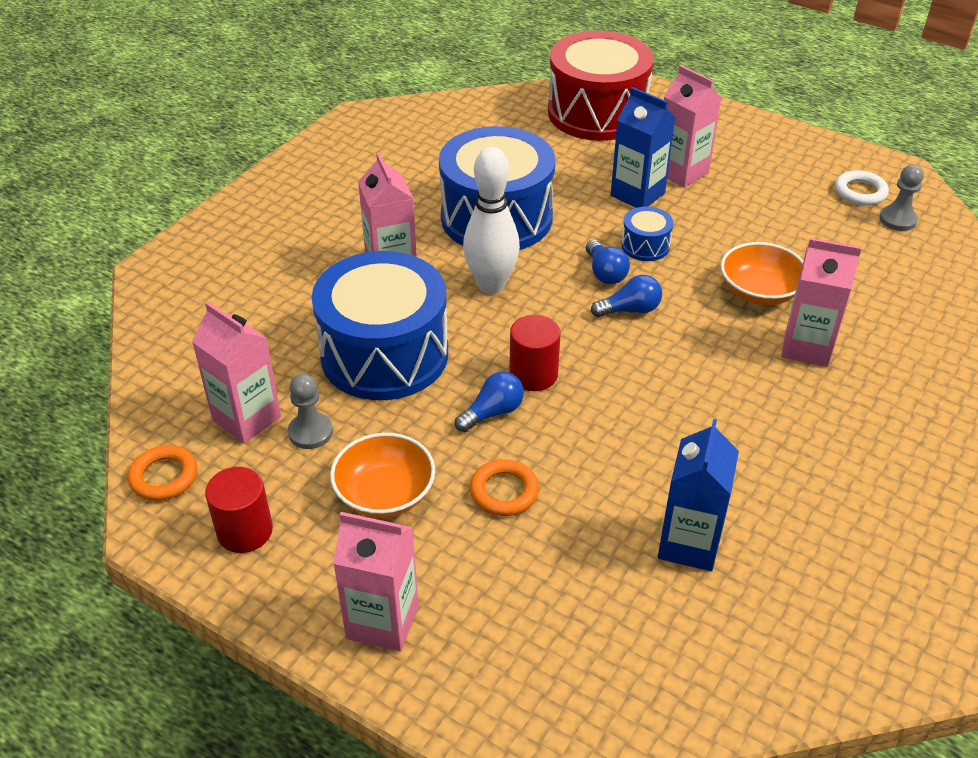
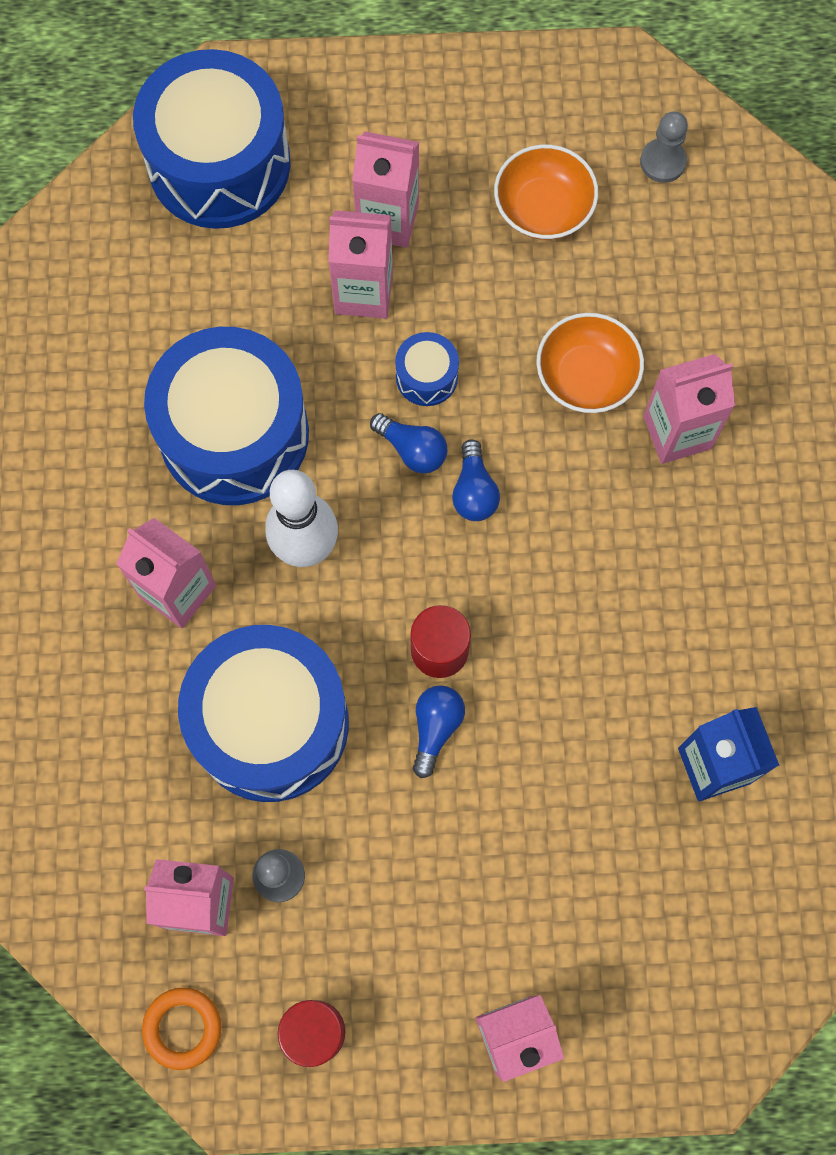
camera: 35 degrees left, 30 degrees up
(385, 494) = (409, 898): orange bowl -> orange bowl (543, 208)
(504, 491) = (515, 819): orange ring -> none
(597, 113) = (219, 164): red drum -> blue drum
(630, 310) = (474, 491): blue light bulb -> blue light bulb turned 135 degrees clockwise
(637, 194) = (363, 292): blue carton -> pink carton
(860, 192) = (600, 135): white ring -> none

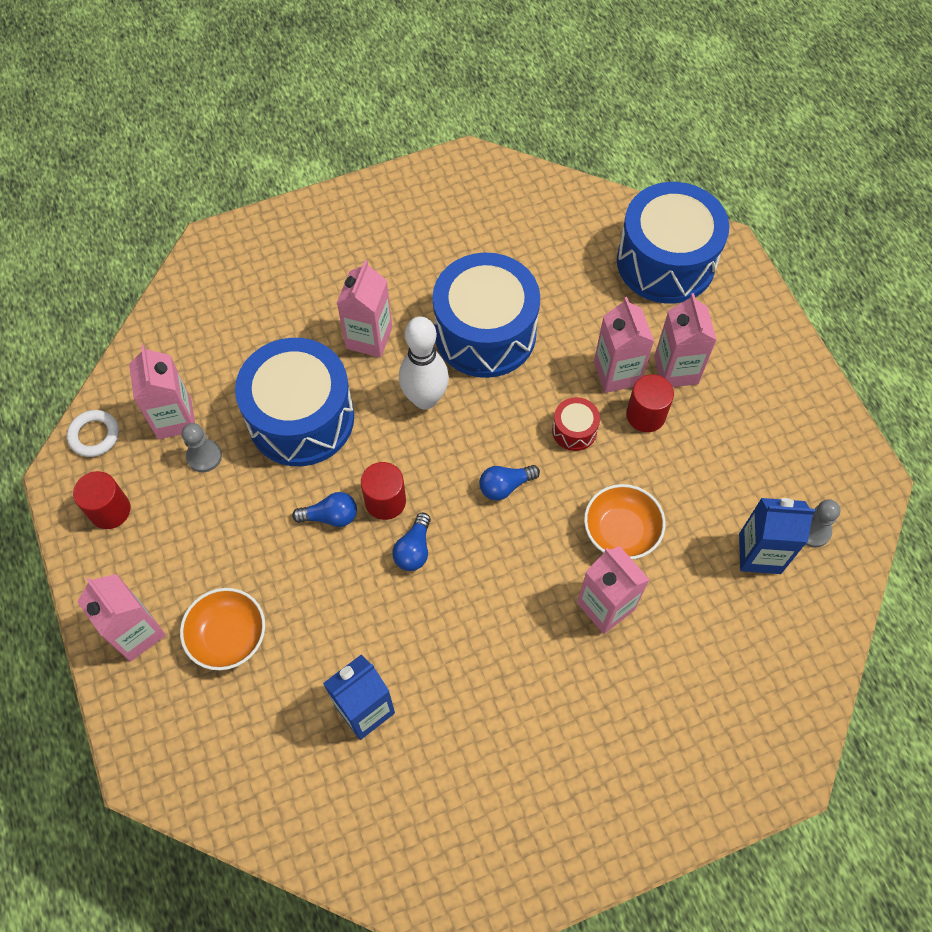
camera: 70 degrees right, 10 degrees down
(182, 1028) = (94, 435): orange ring -> white ring
(412, 449) = (518, 438): blue light bulb -> blue light bulb (414, 549)
(426, 377) = (574, 430): blue drum -> red drum
(438, 282) = (645, 415): none -> red cylinder
(543, 208) = (734, 462): orange bowl -> orange bowl (228, 636)
(671, 232) = (759, 553): none -> blue carton

